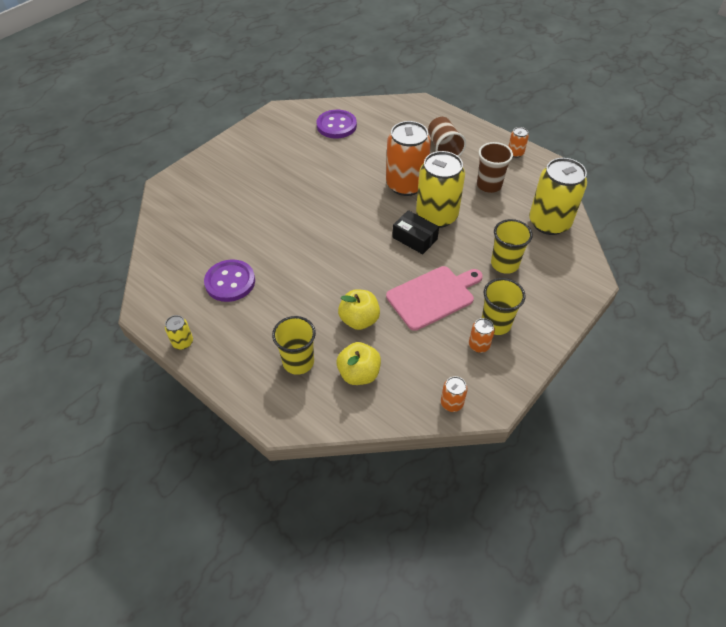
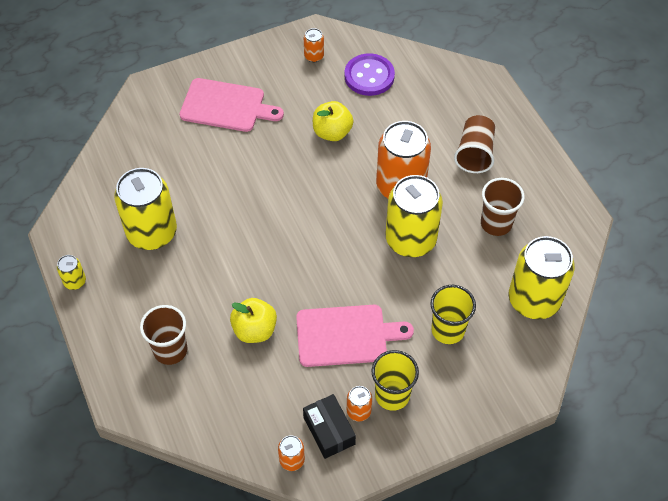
camera: 25 degrees right, 5 degrees up
(230, 282) = (152, 232): purple button -> yellow can
(239, 177) = (226, 106): none -> pink cutting board
(298, 362) = (170, 350): yellow cup -> brown cup
(359, 374) = (221, 388): yellow apple -> yellow apple (332, 132)
(414, 238) = (369, 258): black box -> black box (329, 431)
(515, 153) = (556, 192): orange can -> orange can (314, 56)

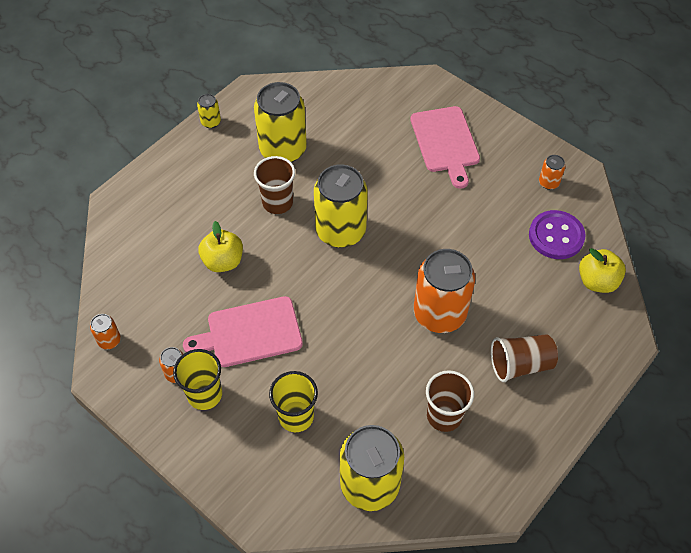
camera: 65 degrees right, 0 degrees up
(170, 350) = (177, 211): brown cup -> brown cup (277, 202)
(329, 431) = (148, 357): black box -> none
(332, 132) = (468, 233): yellow apple -> yellow apple (597, 281)
(346, 335) = (250, 333): pink cutting board -> pink cutting board turned 105 degrees clockwise
(410, 240) = (382, 346): yellow can -> yellow can (340, 231)

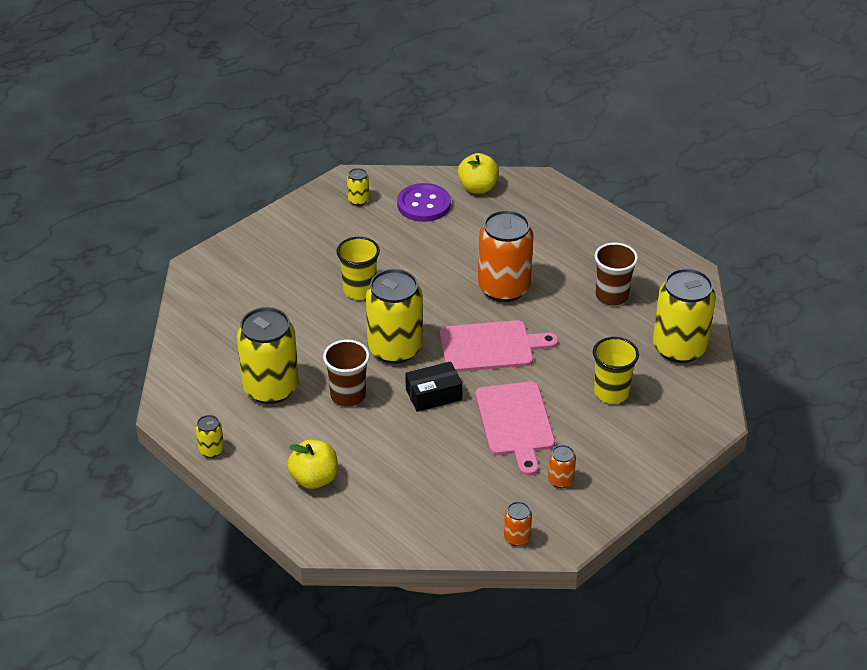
camera: 85 degrees left, 15 degrees down
(204, 394) = (586, 458): yellow cup -> yellow cup (359, 290)
(223, 261) = (422, 442): yellow apple -> yellow apple (314, 479)
(283, 265) = (433, 395): none -> black box
(445, 142) = (290, 262): pink cutting board -> pink cutting board (491, 346)
(520, 364) = (561, 244): brown cup -> none
(548, 183) = (358, 200): orange can -> yellow can

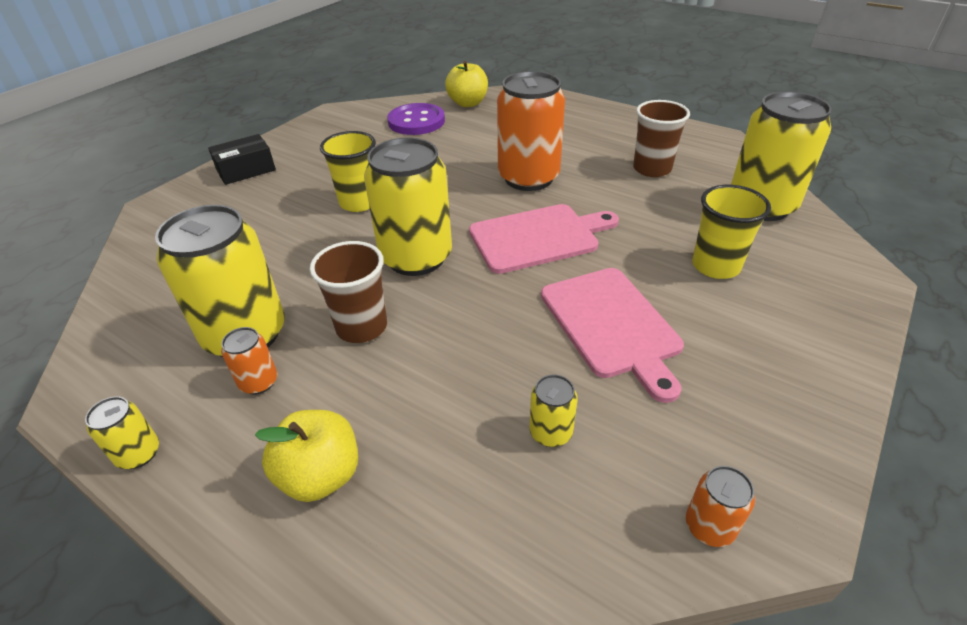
camera: 10 degrees left, 0 degrees up
(358, 200) = (346, 126): yellow can -> yellow can (551, 432)
(433, 395) = (484, 306): black box -> black box (246, 170)
(560, 480) = (722, 401): orange can -> orange can (259, 382)

